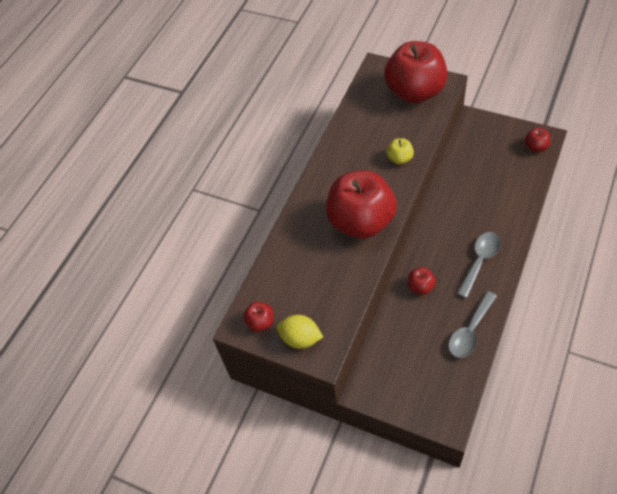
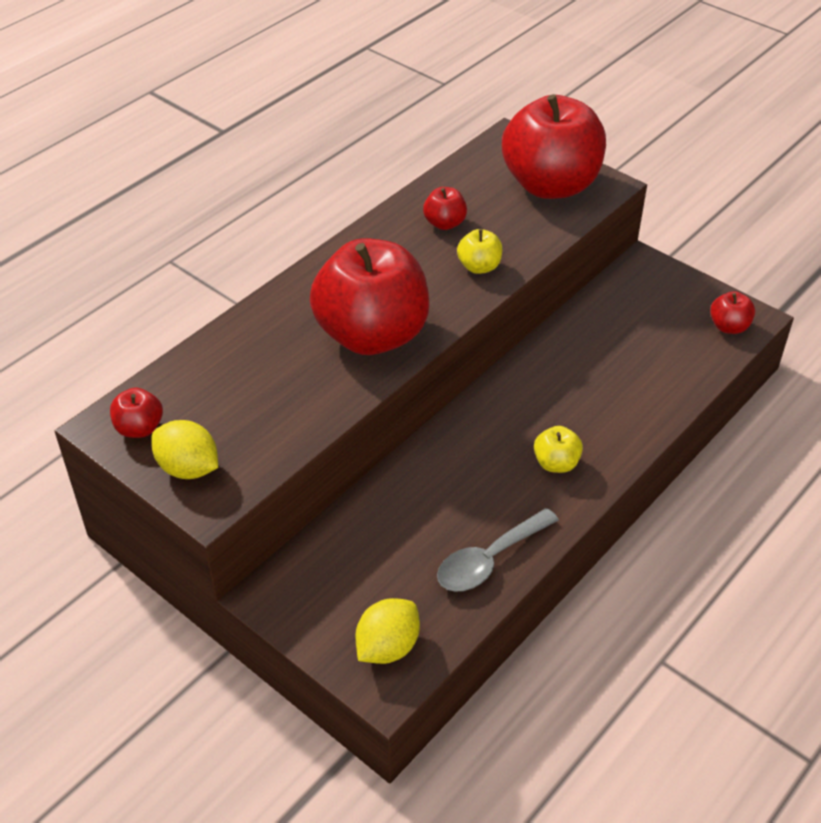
camera: 10 degrees right, 10 degrees down
(420, 287) = (439, 472): red apple -> red apple (445, 223)
(440, 400) = (387, 647): none -> yellow lemon
(480, 261) = (556, 463): grey spoon -> yellow apple

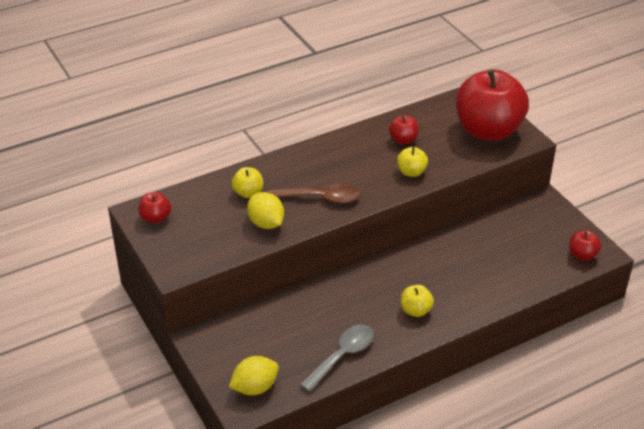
camera: 20 degrees right, 5 degrees down
(188, 468) = (173, 247): yellow lemon -> yellow lemon (266, 223)
(262, 354) = (248, 193): none -> yellow apple
(372, 335) = (321, 198): red apple -> brown spoon
(489, 560) = (342, 356): grey spoon -> grey spoon turned 150 degrees clockwise

